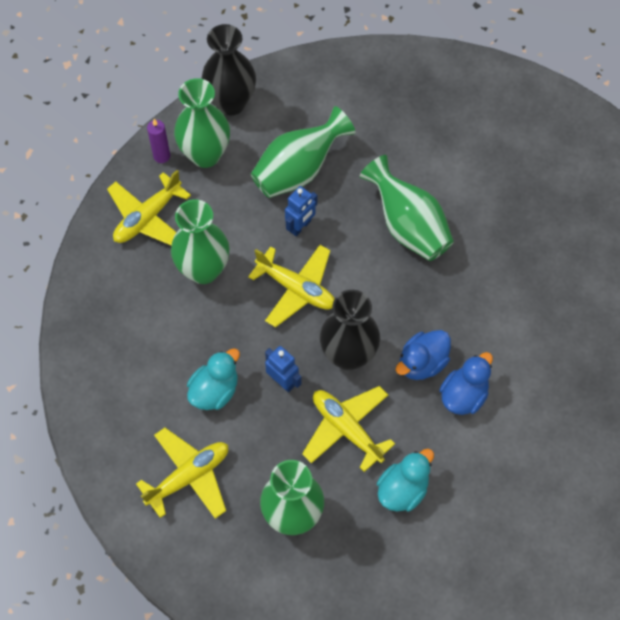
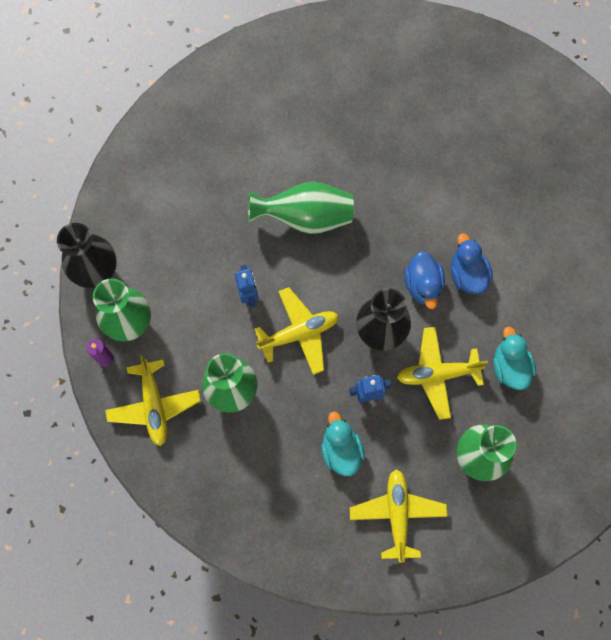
camera: 55 degrees left, 10 degrees up
(298, 170) = (198, 263): green vase -> none

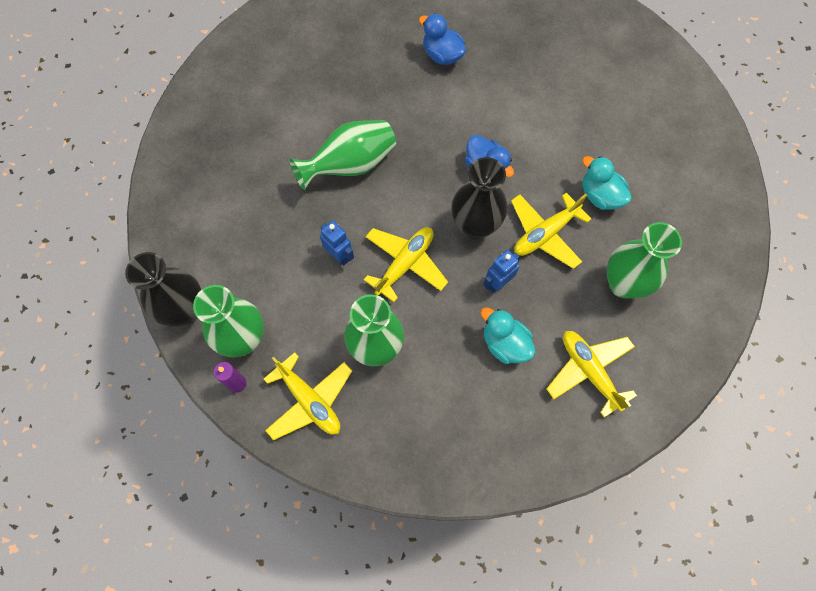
camera: 30 degrees left, 5 degrees down
(467, 274) = (517, 141): blue duck -> blue duck (442, 55)

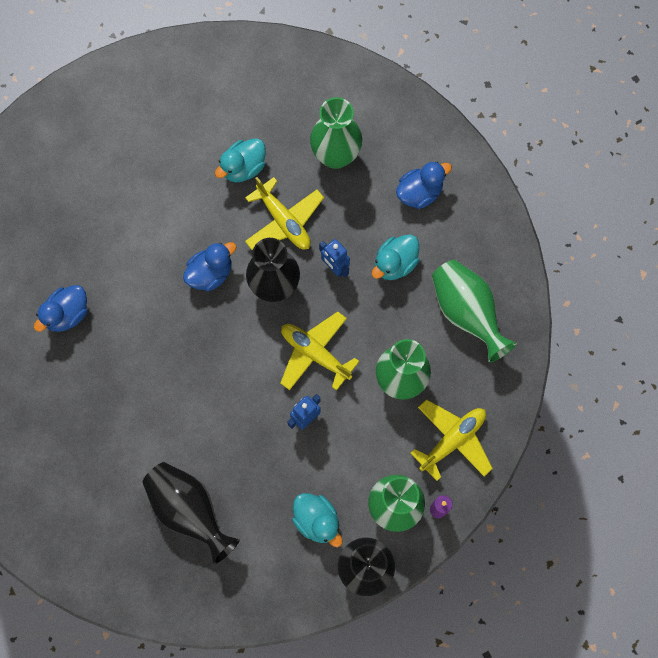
camera: 90 degrees left, 5 degrees up
(236, 266) = (317, 521): none -> turquoise duck
(256, 157) = (189, 510): none -> black vase
(350, 165) = (202, 410): green vase -> green vase (466, 313)
(589, 371) = (419, 192): yellow plane -> blue duck

